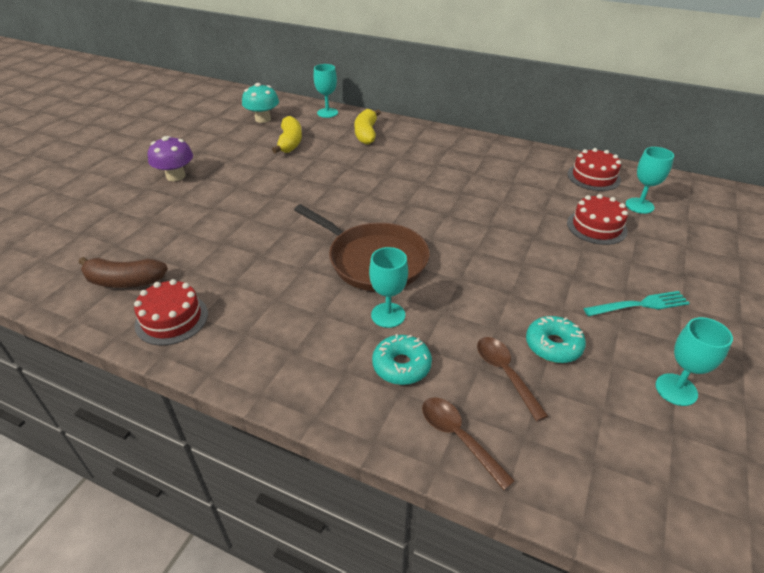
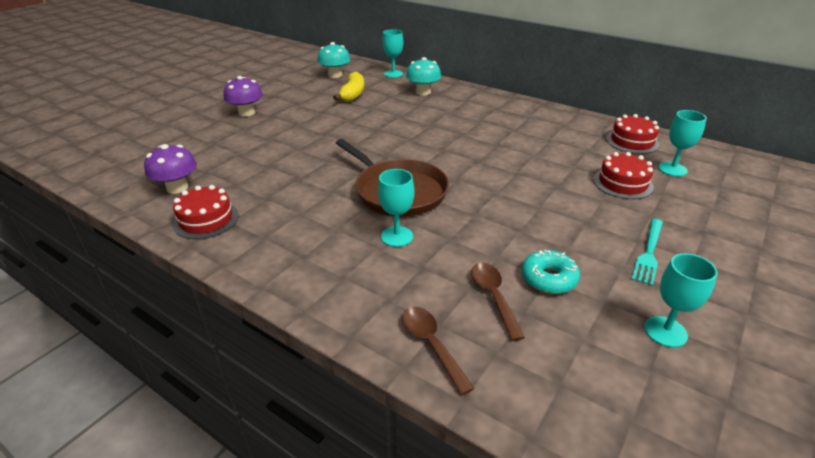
camera: 10 degrees right, 5 degrees down
(125, 281) = (177, 188): brown banana -> purple mushroom
(366, 134) = (423, 92): yellow banana -> turquoise mushroom
(401, 365) = (396, 279): turquoise donut -> none
(640, 304) = (649, 253): turquoise fork -> turquoise fork turned 120 degrees clockwise

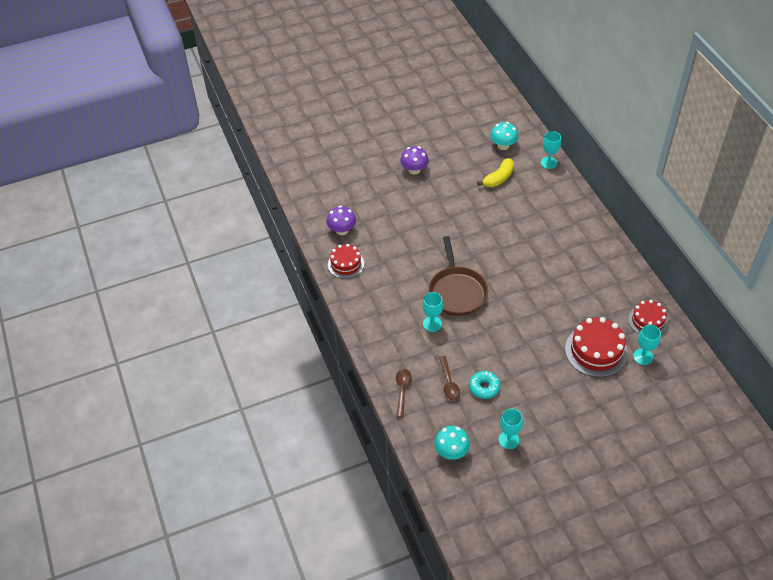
camera: 35 degrees right, 15 degrees up
(423, 92) = (552, 198): turquoise mushroom -> turquoise mushroom (451, 451)
(493, 297) = (449, 383): brown spoon -> brown spoon turned 150 degrees clockwise
(622, 183) = (596, 351): red cake -> red cake, size x1.57
(649, 253) = (551, 401): turquoise fork -> none

